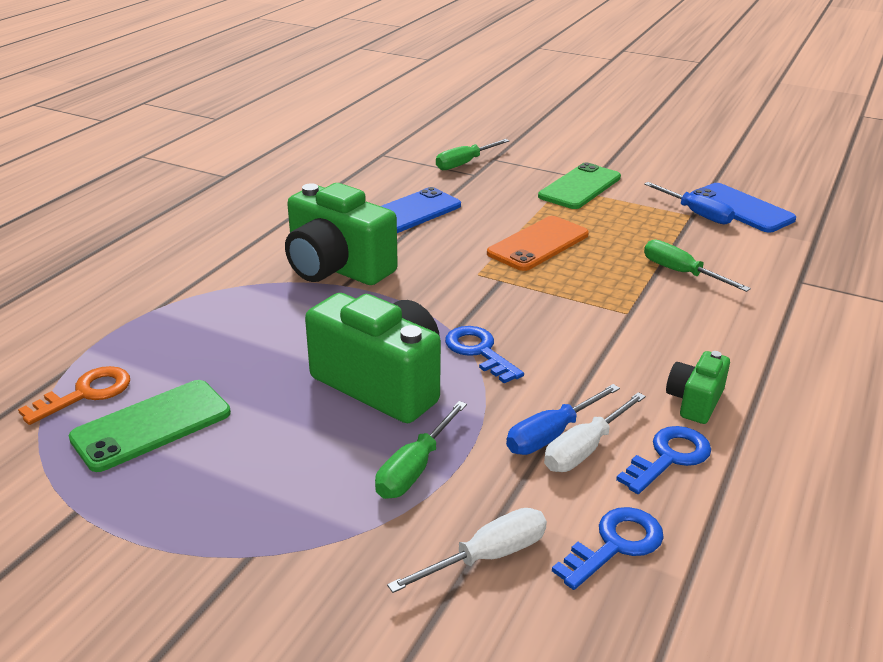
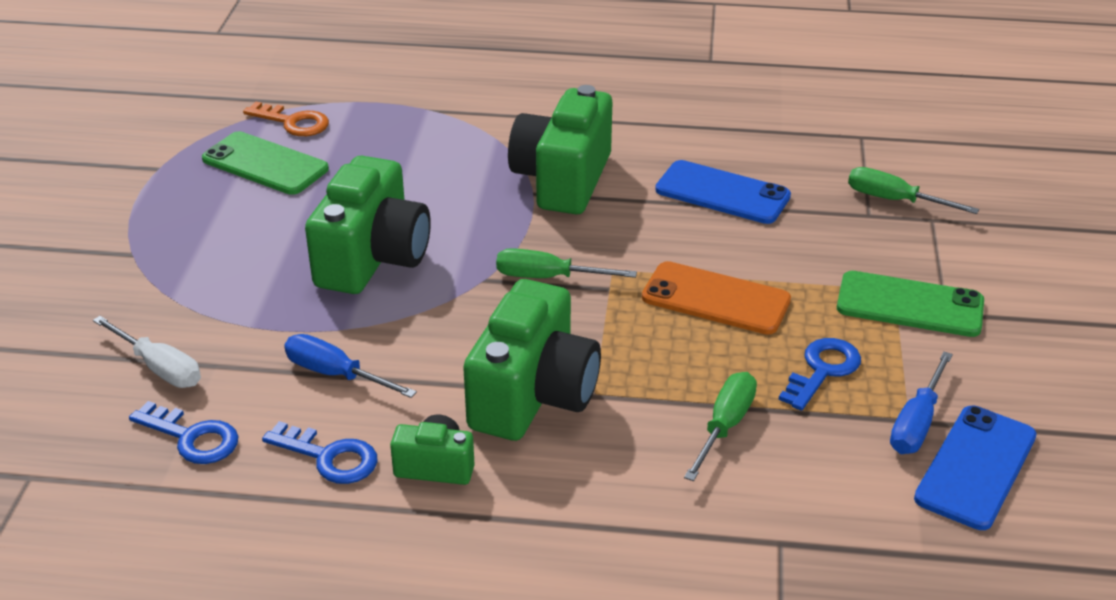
camera: 70 degrees right, 5 degrees up
(414, 469) = (257, 305): green screwdriver -> green screwdriver (548, 277)
(479, 351) = (456, 303): blue key -> blue key (823, 370)
(585, 449) = (322, 399): white screwdriver -> none
(620, 339) = (533, 395): none -> green camera

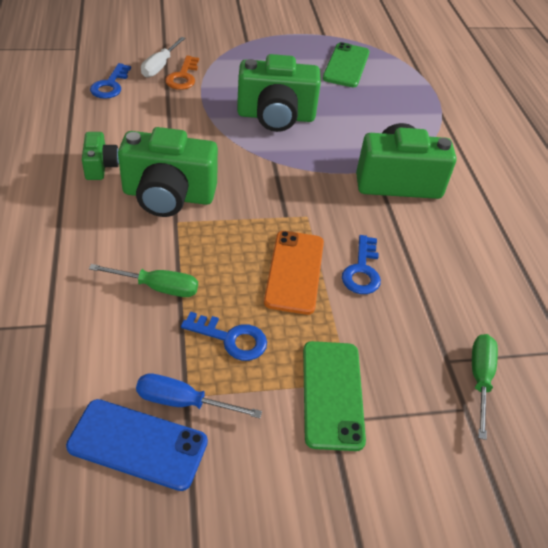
camera: 70 degrees right, 10 degrees up
(293, 122) = (393, 67): orange key -> orange key (183, 77)
(329, 457) = (102, 129): blue key -> blue key (362, 270)
(335, 374) = (169, 120): blue screwdriver -> none
(548, 277) = (286, 187): green screwdriver -> none
(722, 193) = (427, 265): blue phone -> none

